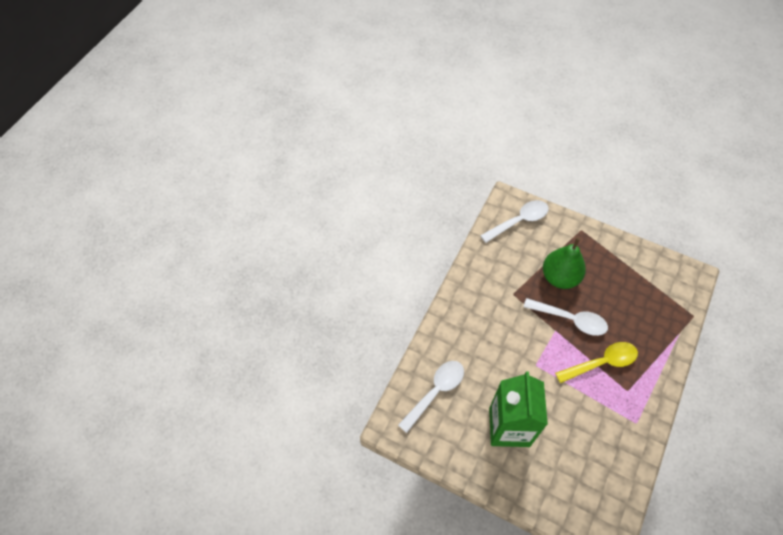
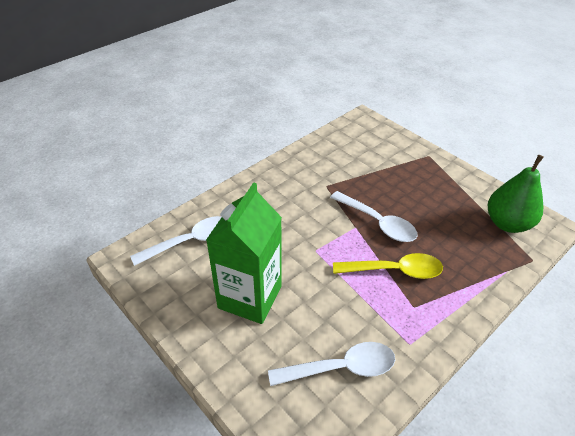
camera: 20 degrees right, 15 degrees down
(519, 221) = (366, 134): white spoon -> white spoon (341, 368)
(560, 277) = (385, 186): green pear -> green pear (507, 223)

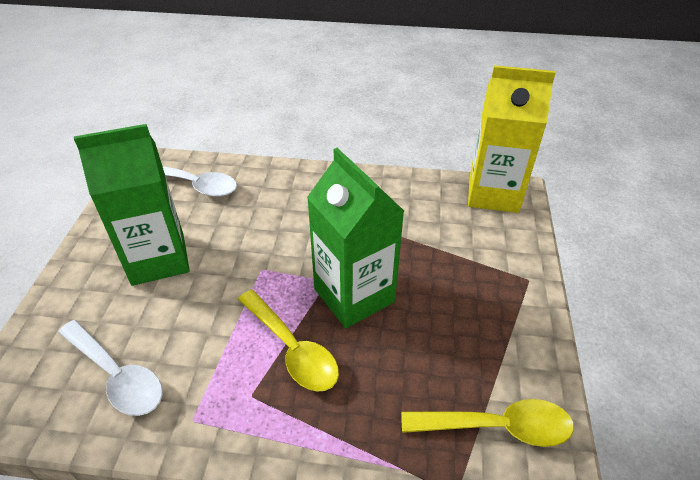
camera: 50 degrees right, 0 degrees up
(356, 126) = (493, 194): none -> yellow carton
(378, 223) = (354, 295): white spoon -> green carton
(507, 223) = (497, 427): green pear -> yellow spoon

